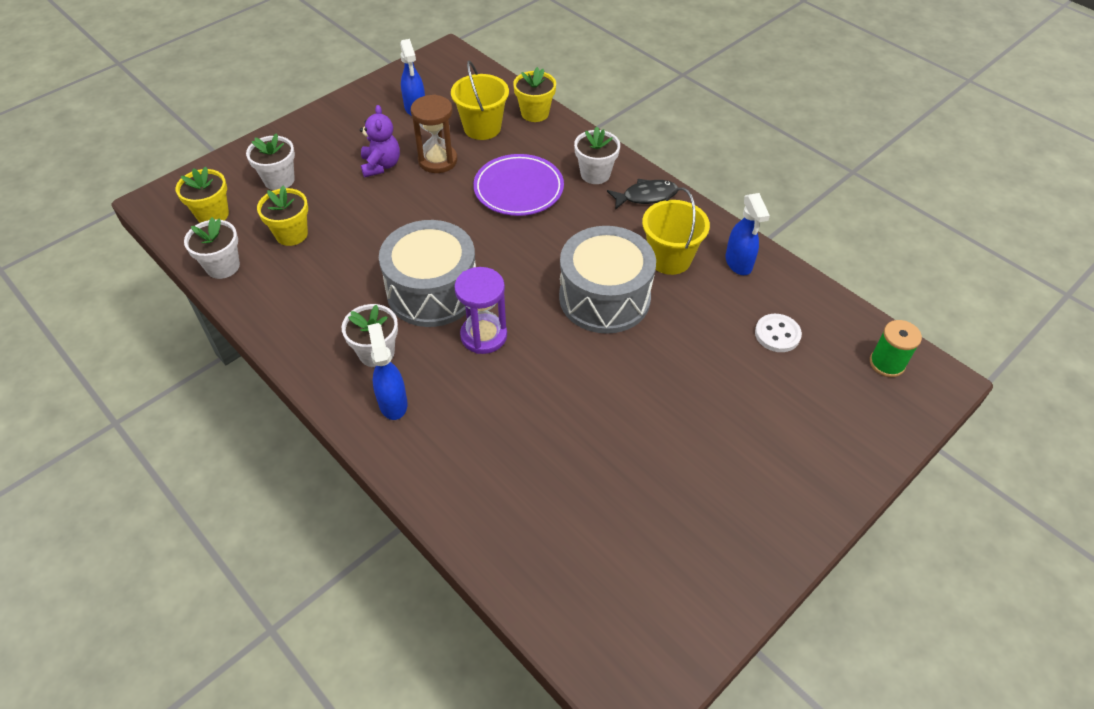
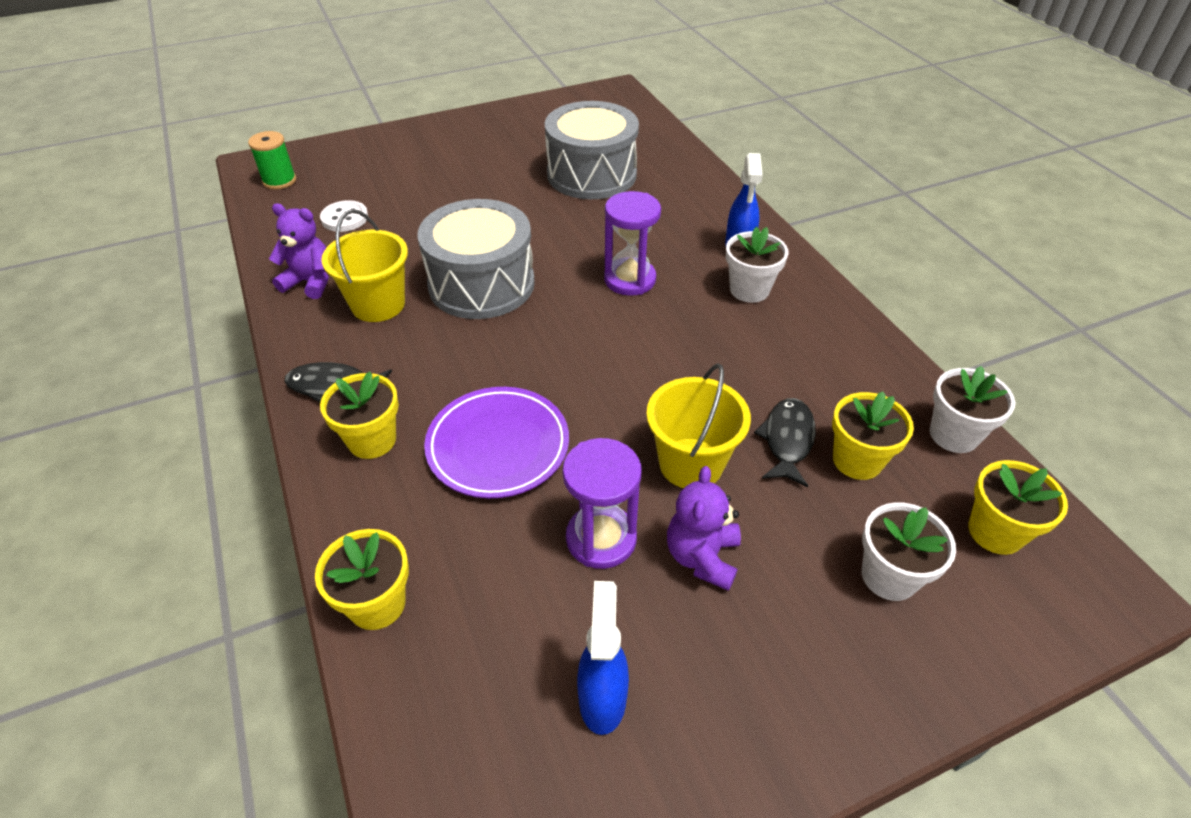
camera: 160 degrees left, 5 degrees down
(337, 235) = (787, 440): none -> black fish
(432, 291) = (672, 335): grey drum -> grey drum (591, 174)
(438, 160) = (601, 538): brown hourglass -> purple hourglass
(482, 128) = (492, 595): yellow bucket -> yellow bucket (691, 463)
(595, 174) = (372, 440): white flower pot -> yellow flower pot
(738, 263) = (310, 282): blue spray bottle -> purple teddy bear

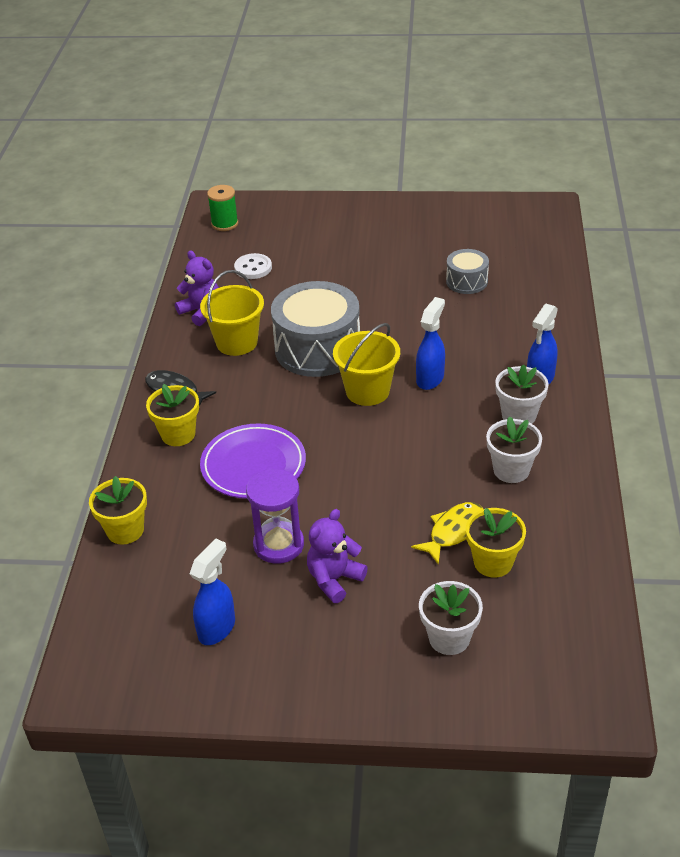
camera: 30 degrees right, 5 degrees down
(591, 174) = (466, 281): grey drum -> grey drum, size x0.51
(630, 279) = (430, 378): purple hourglass -> blue spray bottle
(691, 463) = (372, 522): yellow bucket -> yellow bucket (367, 391)
(787, 440) = (453, 531): black fish -> yellow fish
(953, 435) = (584, 572): white flower pot -> white flower pot (511, 470)
(995, 532) = (552, 643): yellow flower pot -> none

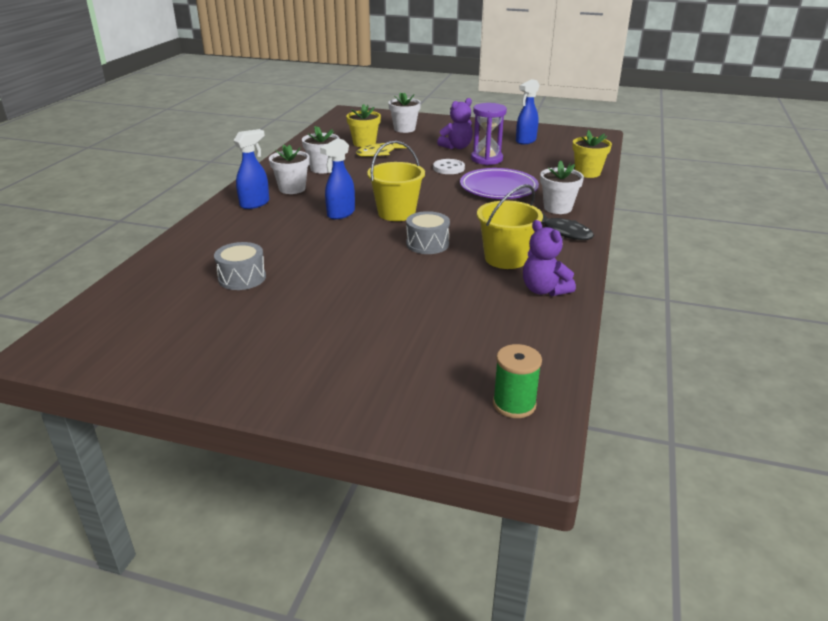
camera: 170 degrees left, 10 degrees down
(178, 434) = (557, 208): yellow flower pot -> white flower pot
(253, 268) = (479, 329): white button -> white button (448, 168)
(317, 349) = (427, 244): grey drum -> grey drum, size x0.51

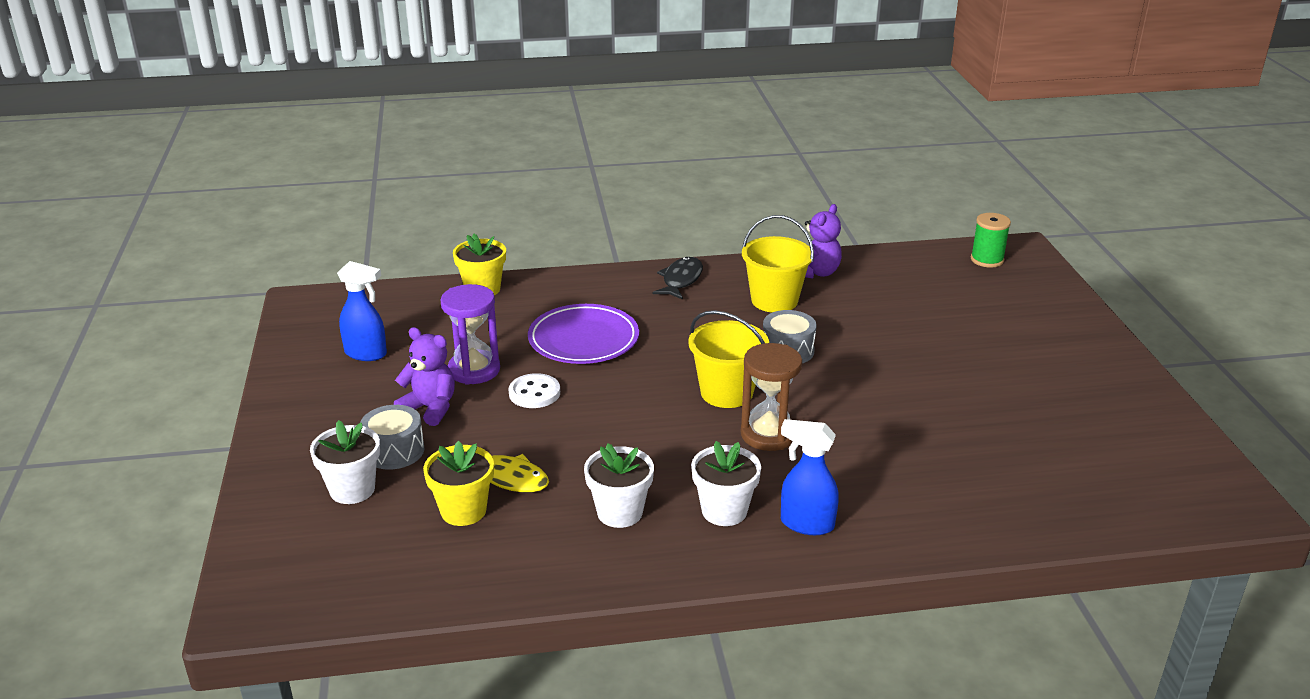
camera: 115 degrees left, 0 degrees up
(242, 278) = (988, 443): grey drum -> grey drum (394, 451)
(340, 214) = (768, 434): blue spray bottle -> brown hourglass
(557, 208) = (617, 292): white flower pot -> none

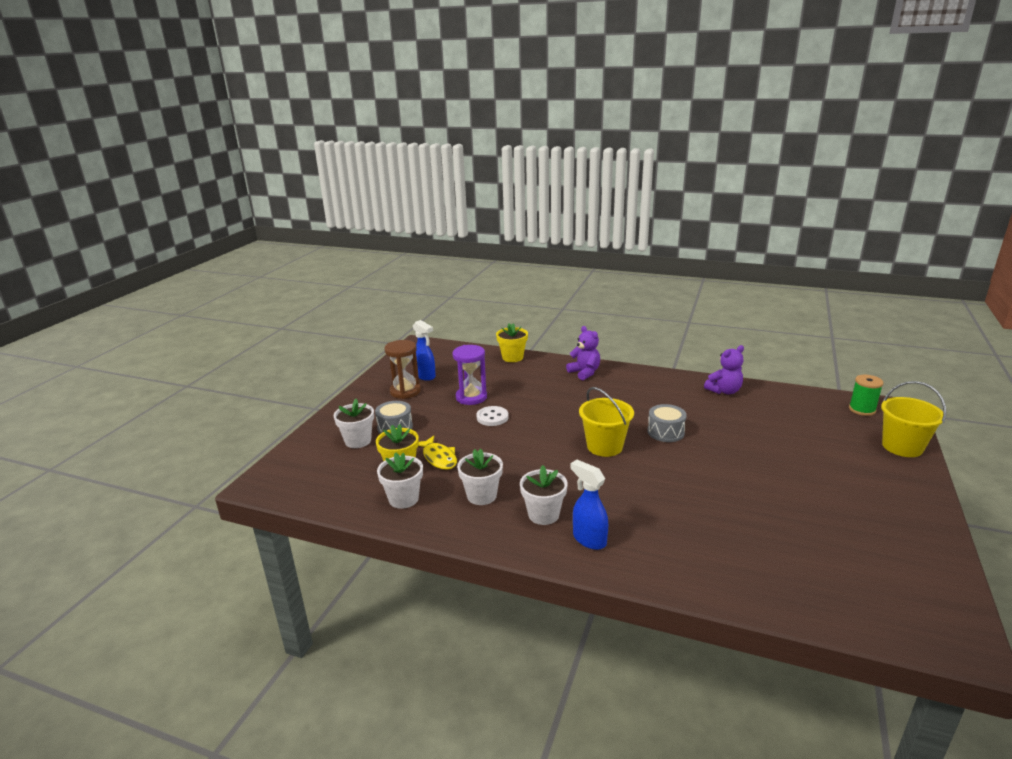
camera: 30 degrees right, 5 degrees down
(430, 408) = (431, 411): purple teddy bear -> purple teddy bear (584, 373)
(511, 554) = (403, 499): none -> white flower pot
(583, 339) = (544, 396): purple plate -> none
(681, 280) = (631, 376): black fish -> none
(768, 434) = (610, 478): brown hourglass -> brown hourglass (405, 391)
(774, 300) = (681, 401): yellow bucket -> yellow bucket (902, 447)

